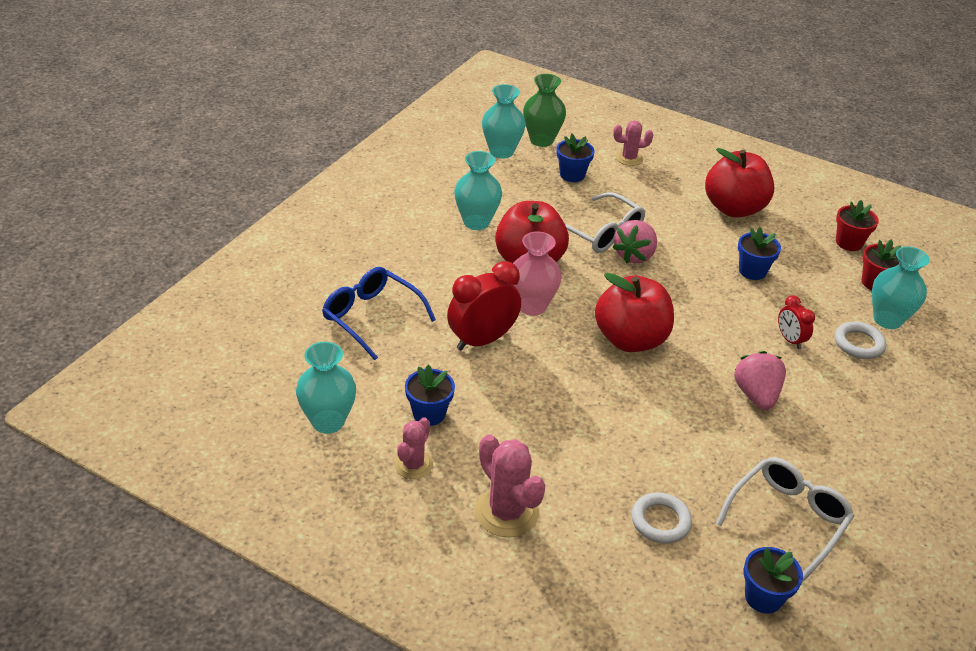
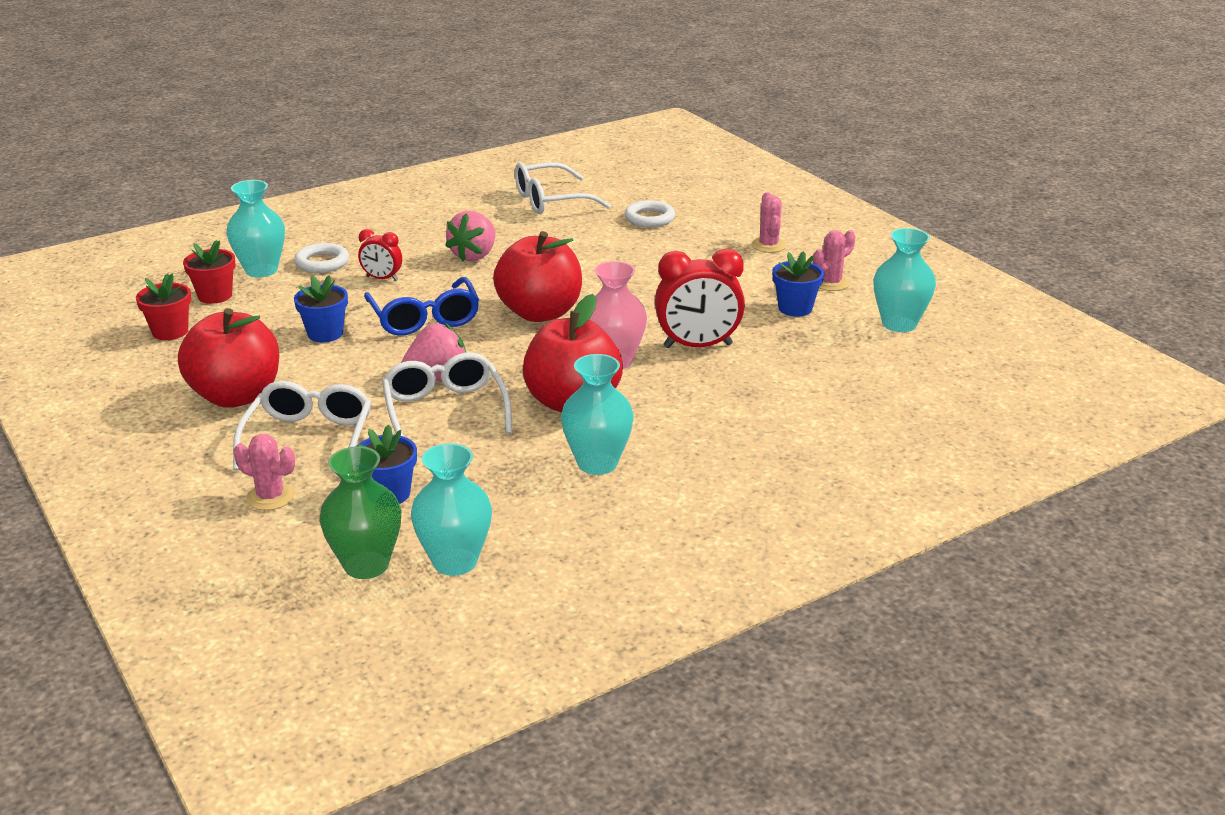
camera: 150 degrees left, 10 degrees down
(372, 318) = (810, 392): blue glasses -> blue glasses (424, 318)
(506, 512) = (768, 245): pink cactus -> pink cactus, size x0.62
(654, 193) = (308, 439): none -> white glasses
(763, 597) = (617, 180): blue flower pot -> none
(790, 340) = (382, 278): red clock -> red clock turned 105 degrees clockwise

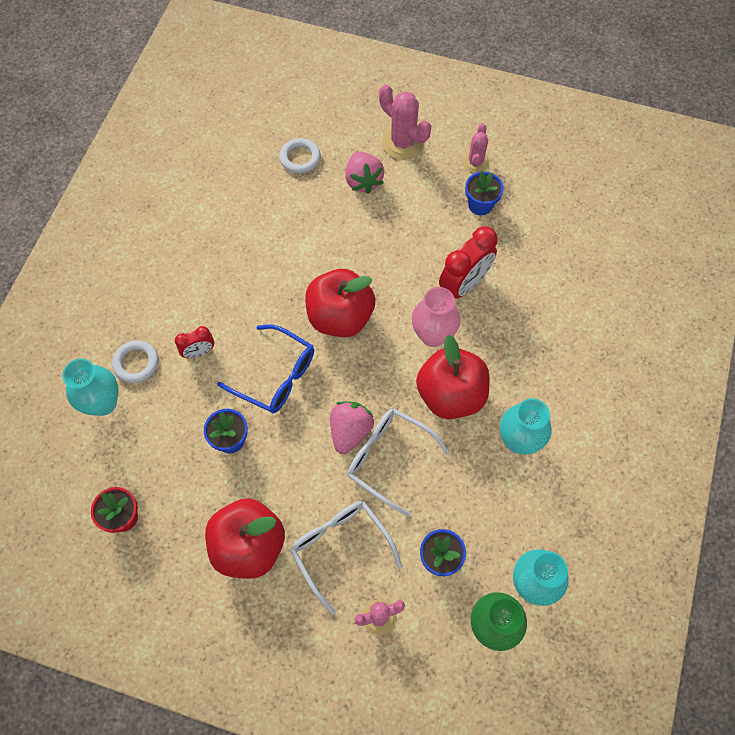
camera: 40 degrees left, 35 degrees up
(215, 296) = (105, 455): red flower pot -> none
(474, 256) = (231, 282): pink strawberry -> pink strawberry (363, 181)
(552, 200) = (213, 178): white glasses -> none
(768, 245) = (403, 142): pink cactus -> pink cactus, size x1.61
(899, 324) = (548, 181): turquoise vase -> none

